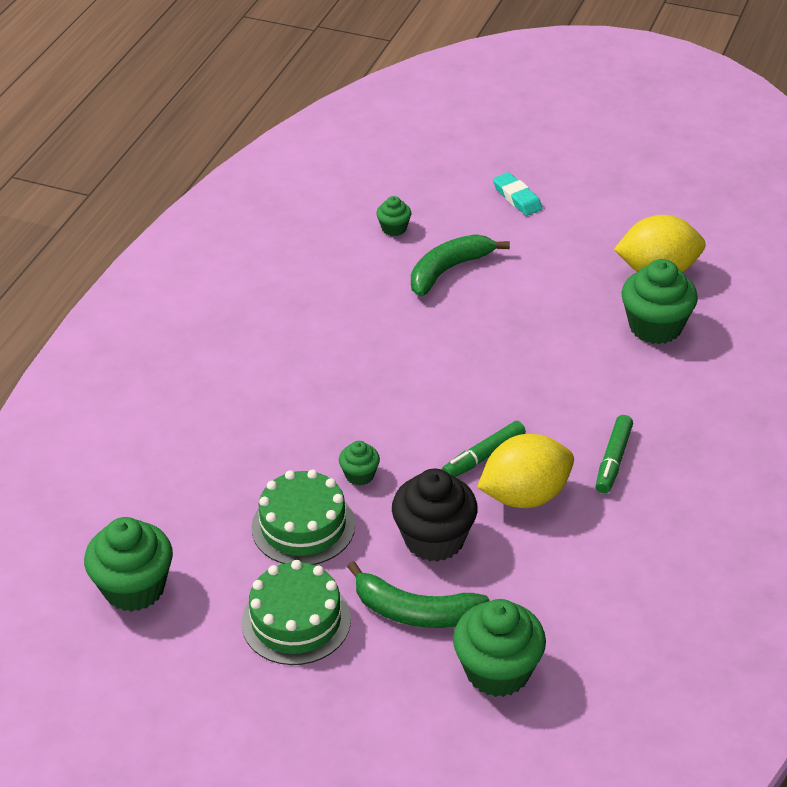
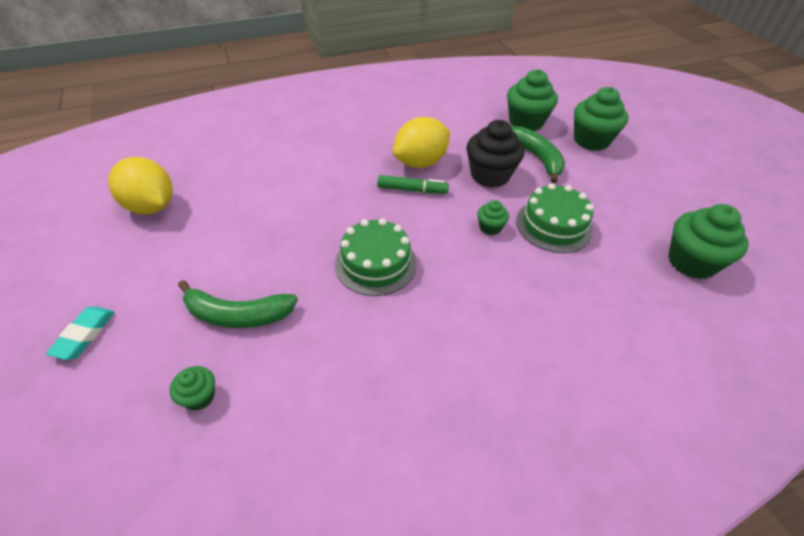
camera: 135 degrees left, 5 degrees up
(296, 621) = (602, 189): green cake -> green cake (375, 263)
(525, 496) = (420, 162): yellow lemon -> yellow lemon turned 60 degrees counterclockwise
(613, 460) = (358, 148): green marker -> none
(655, 327) = (220, 182): green cupcake -> green cupcake (591, 140)

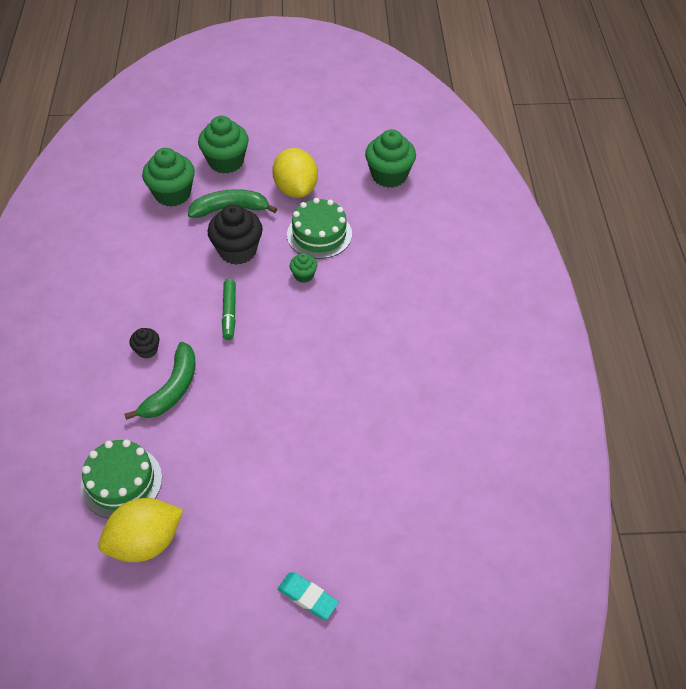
camera: 70 degrees left, 5 degrees up
(199, 397) = (401, 509): green cupcake -> none
(237, 315) = (329, 475): green banana -> green banana (172, 389)
(348, 154) = (147, 350): none -> black cupcake
(375, 263) = (311, 365): green cake -> green cake (121, 482)
(412, 190) = (229, 313): green marker -> green marker turned 150 degrees clockwise
(420, 162) = (192, 295): yellow lemon -> yellow lemon (296, 189)

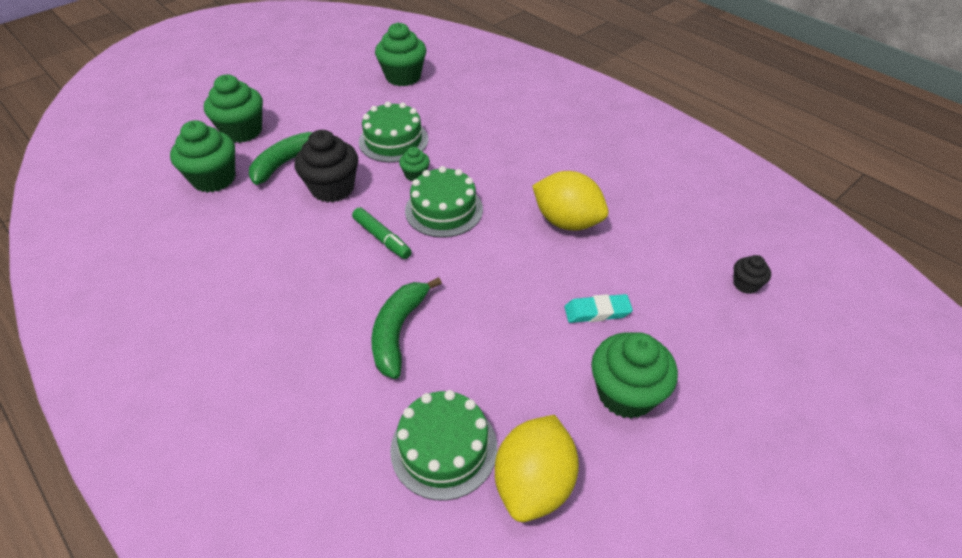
camera: 40 degrees left, 5 degrees down
(147, 350) = (334, 315): black cupcake -> black cupcake (745, 284)
(172, 389) = (399, 331): green banana -> green banana turned 150 degrees counterclockwise
(258, 536) = (626, 393): none -> green cupcake
(292, 318) = (444, 210): none -> green cake
(296, 189) = (334, 120): yellow lemon -> yellow lemon (567, 221)
(307, 597) = (724, 409): turquoise eraser -> turquoise eraser (597, 312)

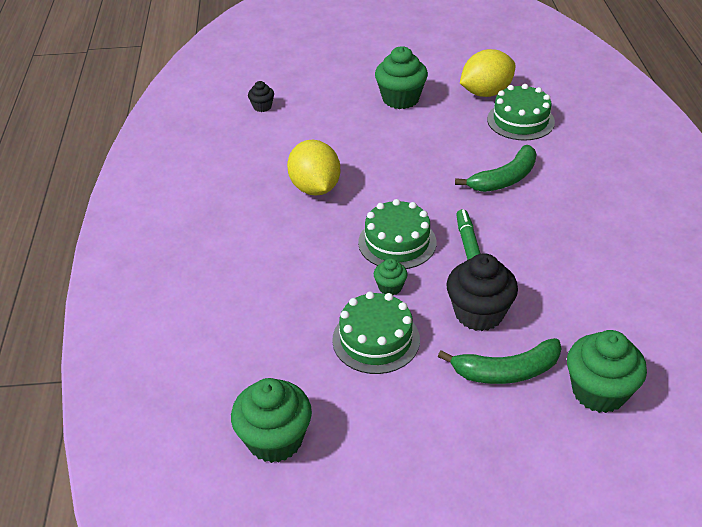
camera: 140 degrees left, 5 degrees down
(242, 131) = (539, 455): green cupcake -> none
(597, 312) = (368, 134): turquoise eraser -> none

